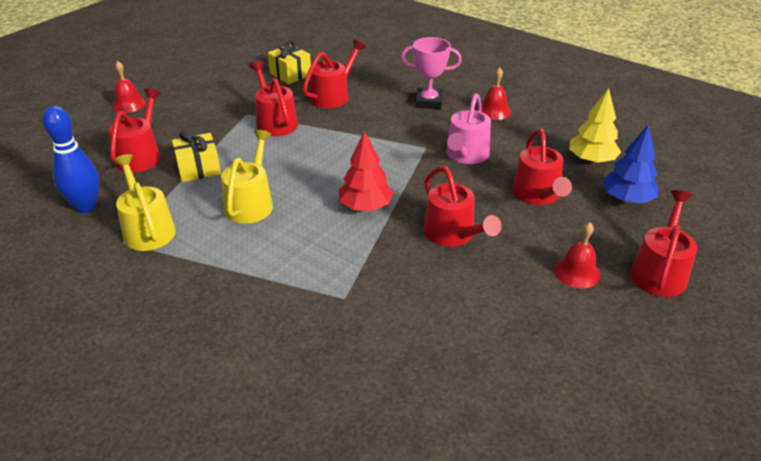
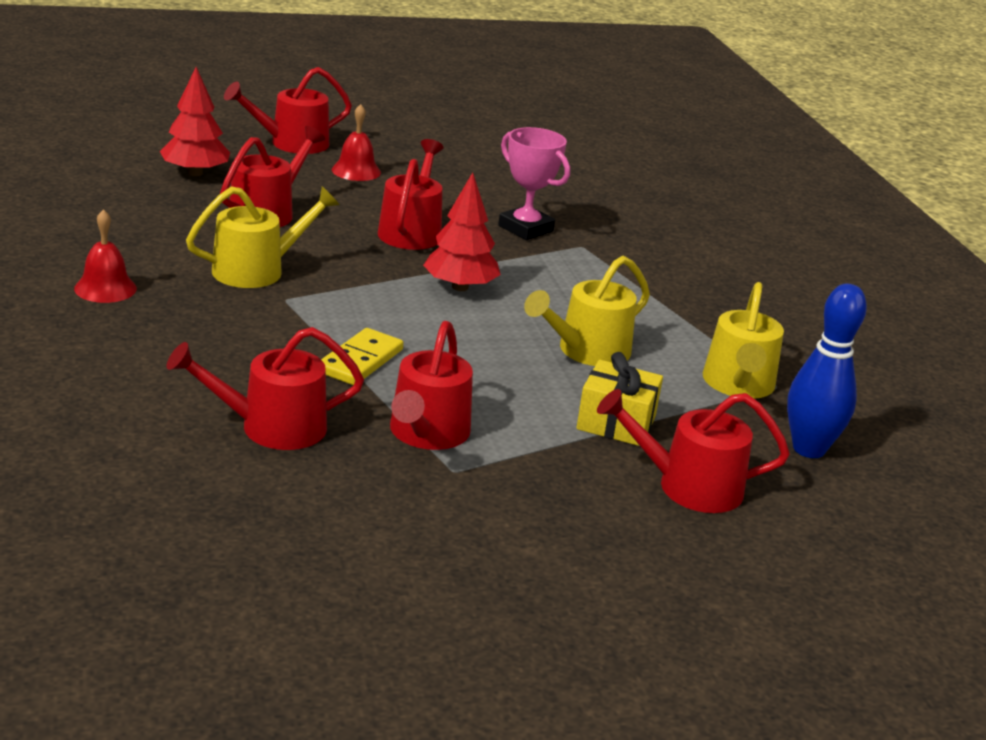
camera: 145 degrees left, 10 degrees down
(129, 104) = (646, 612): red bell -> none
(141, 156) = (689, 486): red watering can -> red watering can turned 45 degrees clockwise
(290, 74) = (270, 511): yellow gift -> none
(345, 137) = (360, 361): none -> yellow domino
(429, 102) = (157, 342): pink trophy -> pink trophy (525, 229)
(466, 155) = (257, 270): pink watering can -> yellow watering can
(591, 160) = (140, 203): yellow tree -> none
(627, 199) = (195, 173): blue tree -> red tree

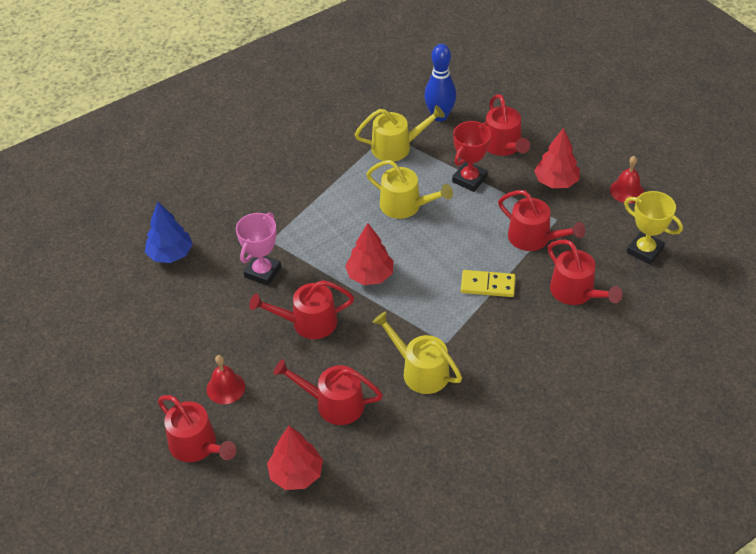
camera: 105 degrees left, 20 degrees up
(105, 288) = (499, 428): red bell -> red bell (627, 191)
(297, 534) = (644, 251): none -> yellow trophy
(426, 433) = (534, 238): red watering can -> red watering can turned 45 degrees clockwise
(553, 507) = (556, 182): none -> red tree
(601, 191) = (170, 254): none -> blue tree
(616, 423) = (469, 179): yellow gift -> red trophy

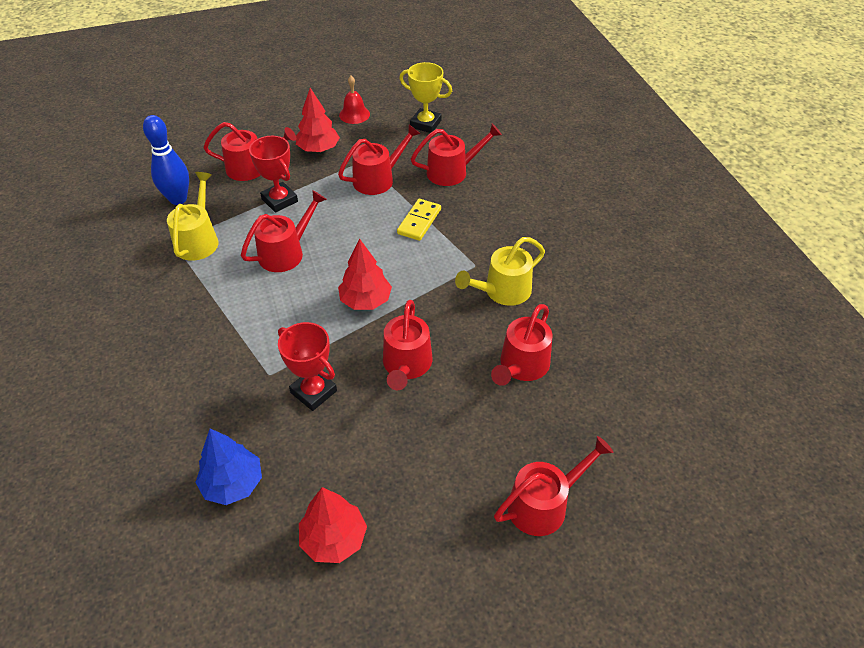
camera: 75 degrees left, 0 degrees up
(225, 388) = (469, 460): red bell -> none
(263, 272) = (313, 392): pink trophy -> red trophy
(296, 474) = (602, 416): red tree -> red tree (334, 539)
(405, 206) = (286, 253): yellow watering can -> red watering can
(644, 251) = (425, 124): yellow trophy -> yellow trophy turned 60 degrees clockwise

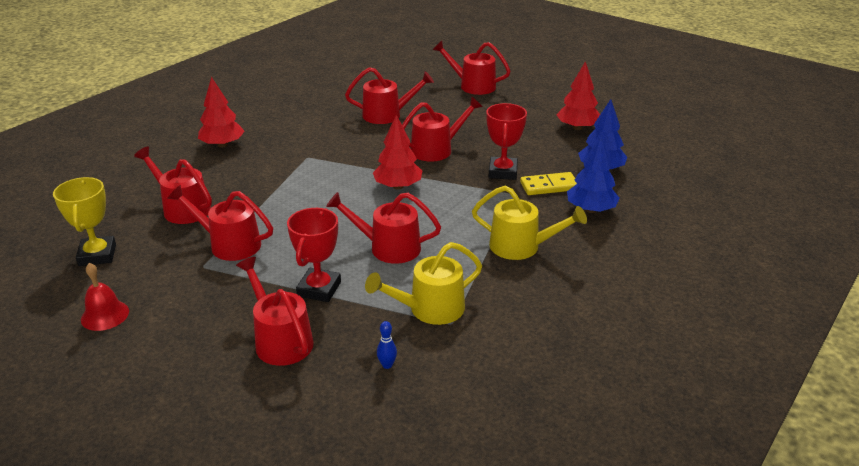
camera: 125 degrees left, 15 degrees down
(178, 199) = (387, 365): blue bowling pin -> blue bowling pin, size x0.41
(186, 415) = (590, 210): none -> blue tree
(318, 149) = (202, 308): red tree -> red tree (222, 145)
(419, 221) = (276, 199): yellow domino -> yellow domino (549, 186)
(502, 291) = (324, 139): yellow watering can -> yellow watering can (521, 246)

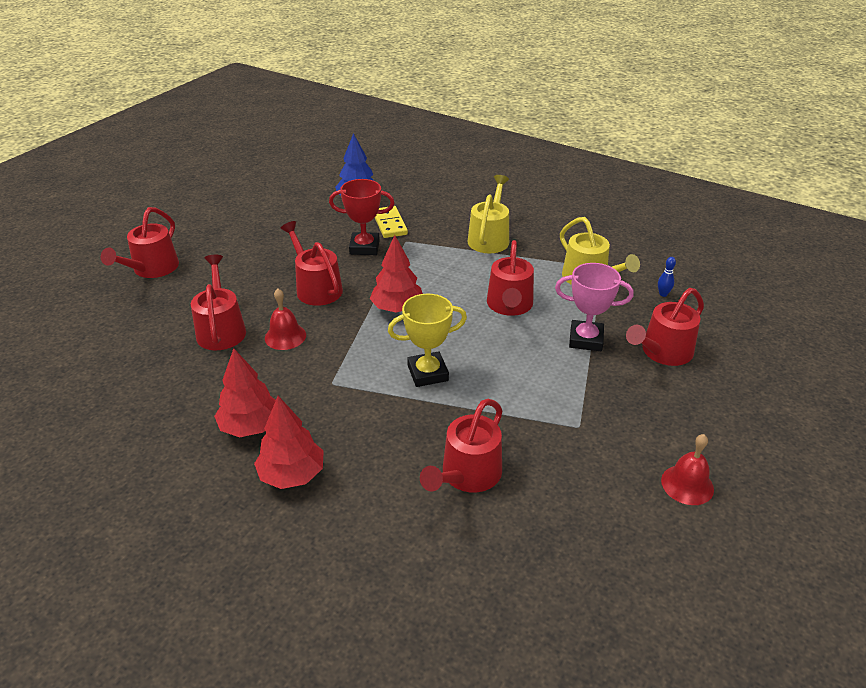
camera: 95 degrees left, 5 degrees up
(97, 255) = (588, 531): yellow trophy -> yellow trophy (427, 373)
(229, 244) = (533, 414): red watering can -> none
(319, 289) = (586, 339): red trophy -> pink trophy
(371, 138) = (285, 336): none -> red bell
(577, 127) = (274, 207): red tree -> red tree (250, 426)
(590, 210) = (427, 206): blue tree -> none

